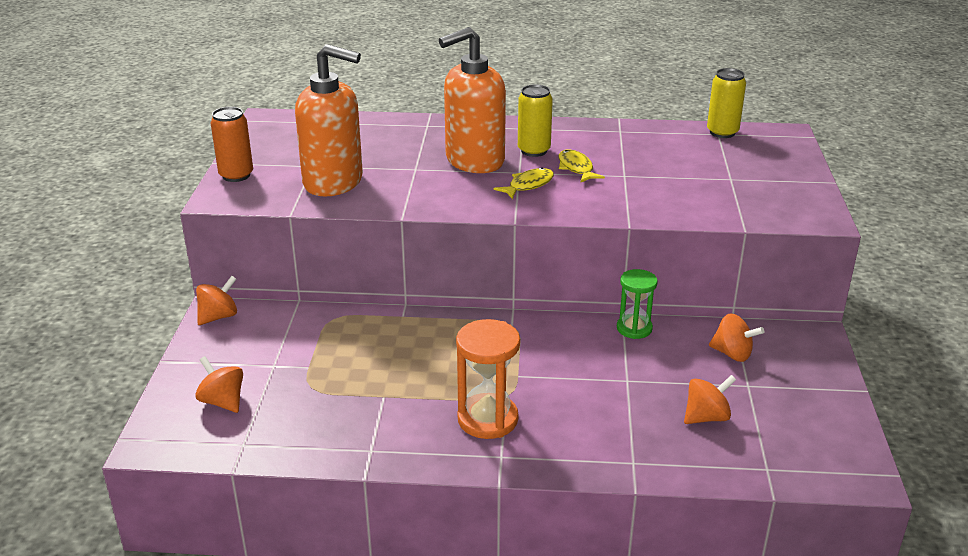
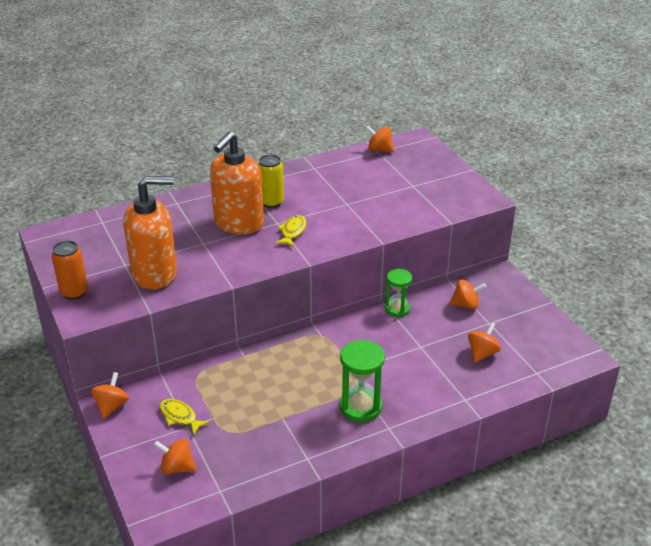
camera: 30 degrees left, 5 degrees up
(487, 419) = (360, 407): orange hourglass -> green hourglass
(576, 168) = (312, 208): yellow fish -> yellow fish (180, 417)
(722, 132) = (379, 150): yellow can -> orange spinning top

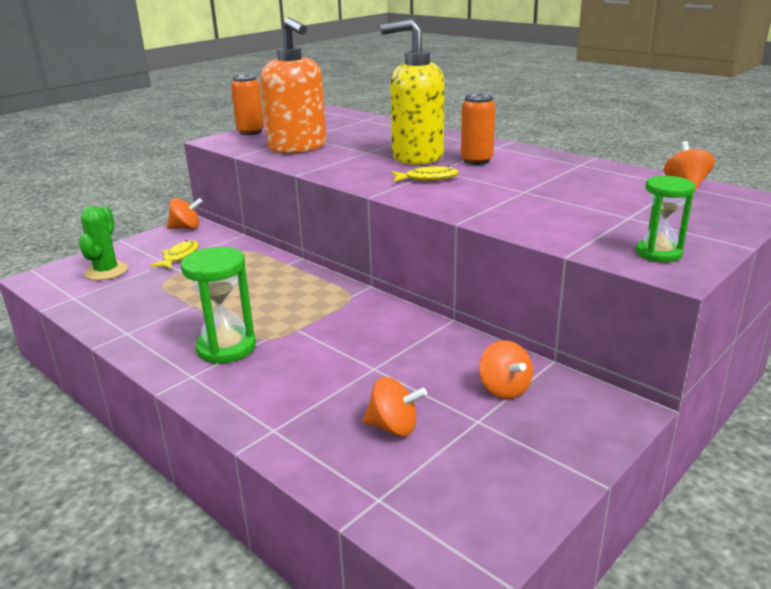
camera: 70 degrees right, 10 degrees down
(177, 467) = (106, 271): orange spinning top -> green cactus
(238, 223) = (417, 157): orange soap dispenser -> yellow soap dispenser
(271, 202) = (476, 161): yellow can -> orange can
(397, 309) = (443, 334): green hourglass -> green hourglass (658, 253)

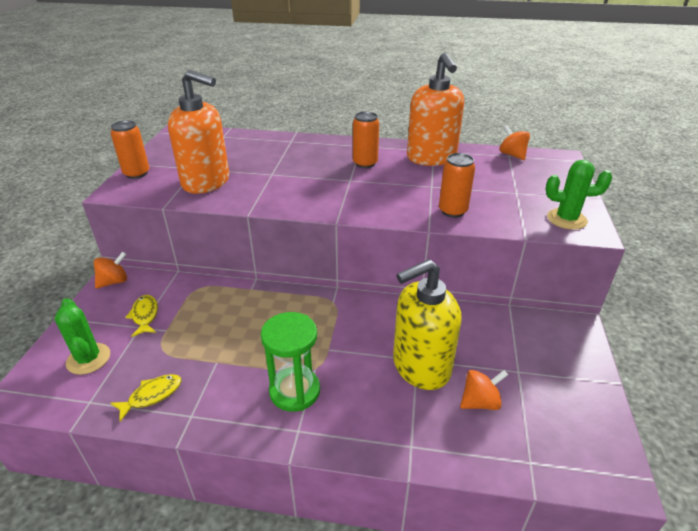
camera: 35 degrees left, 10 degrees up
(417, 157) = (317, 169): yellow soap dispenser -> yellow soap dispenser (420, 367)
(428, 178) = (354, 191): yellow fish -> yellow fish (152, 396)
(504, 389) = (507, 339): orange spinning top -> none
(513, 215) = (452, 211): none -> orange can
(565, 170) = (431, 158): none -> orange soap dispenser
(658, 253) = (566, 219): green hourglass -> green cactus

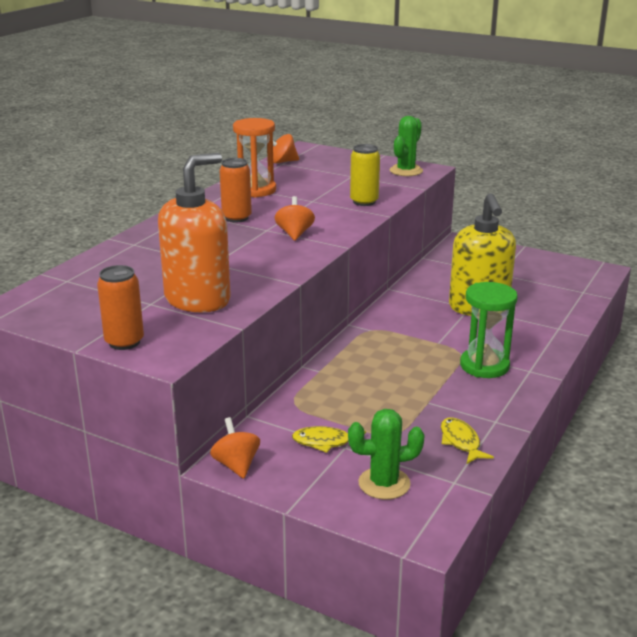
camera: 70 degrees left, 10 degrees down
(431, 158) = (256, 190): orange soap dispenser -> orange hourglass
(452, 211) = (364, 202): orange can -> yellow can
(480, 402) = (525, 294): orange spinning top -> orange spinning top (294, 234)

